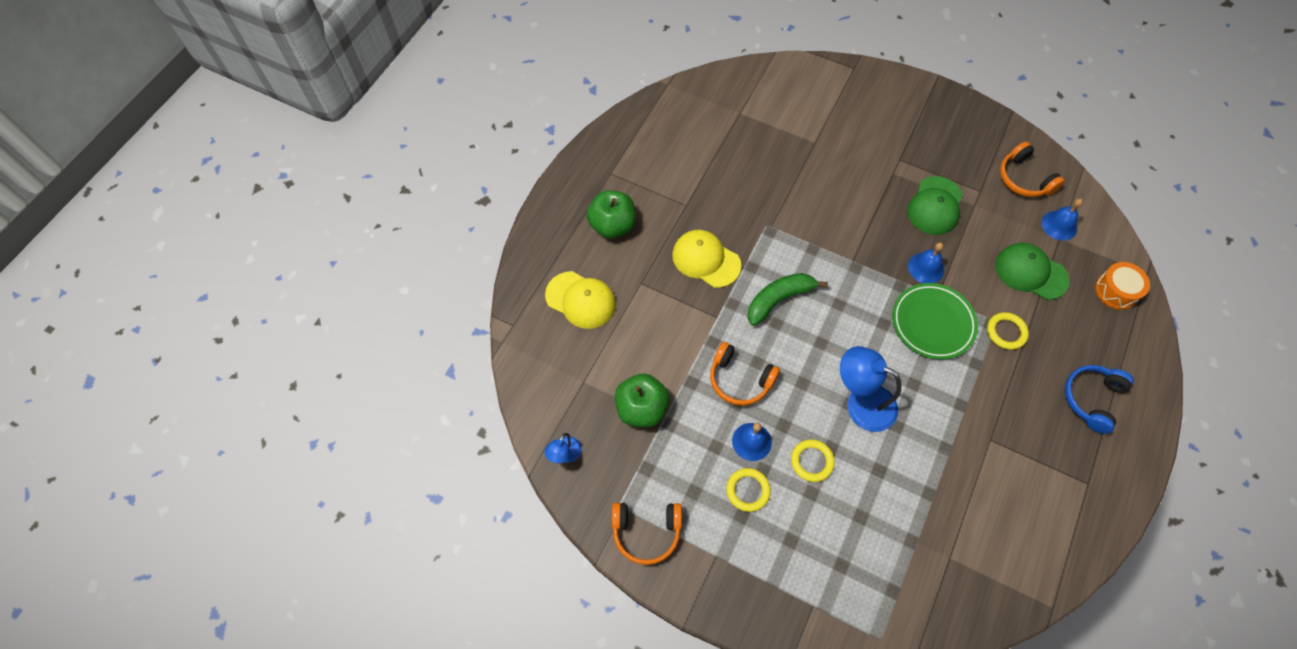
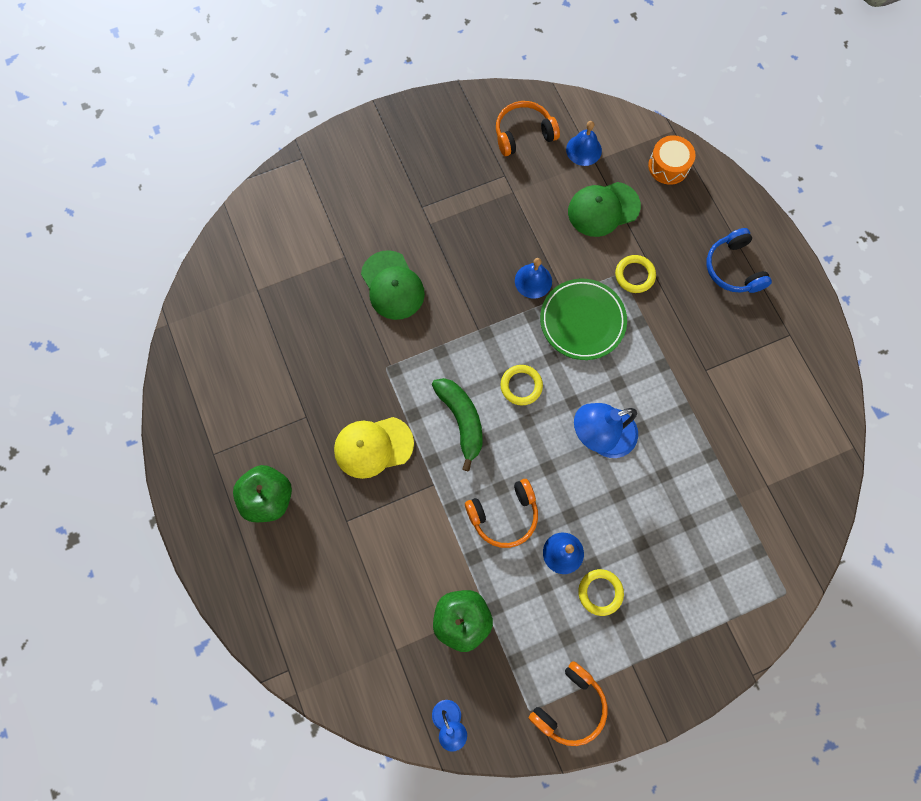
camera: 50 degrees left, 10 degrees up
(581, 300) = (317, 588): yellow cap -> none
(778, 300) = (461, 420): green banana -> green banana turned 150 degrees clockwise
(812, 461) = (617, 520): yellow ring -> yellow ring (521, 386)
(935, 206) = (487, 221): green cap -> green cap (392, 285)
(1024, 179) = (523, 134): orange headphones -> orange headphones turned 150 degrees clockwise

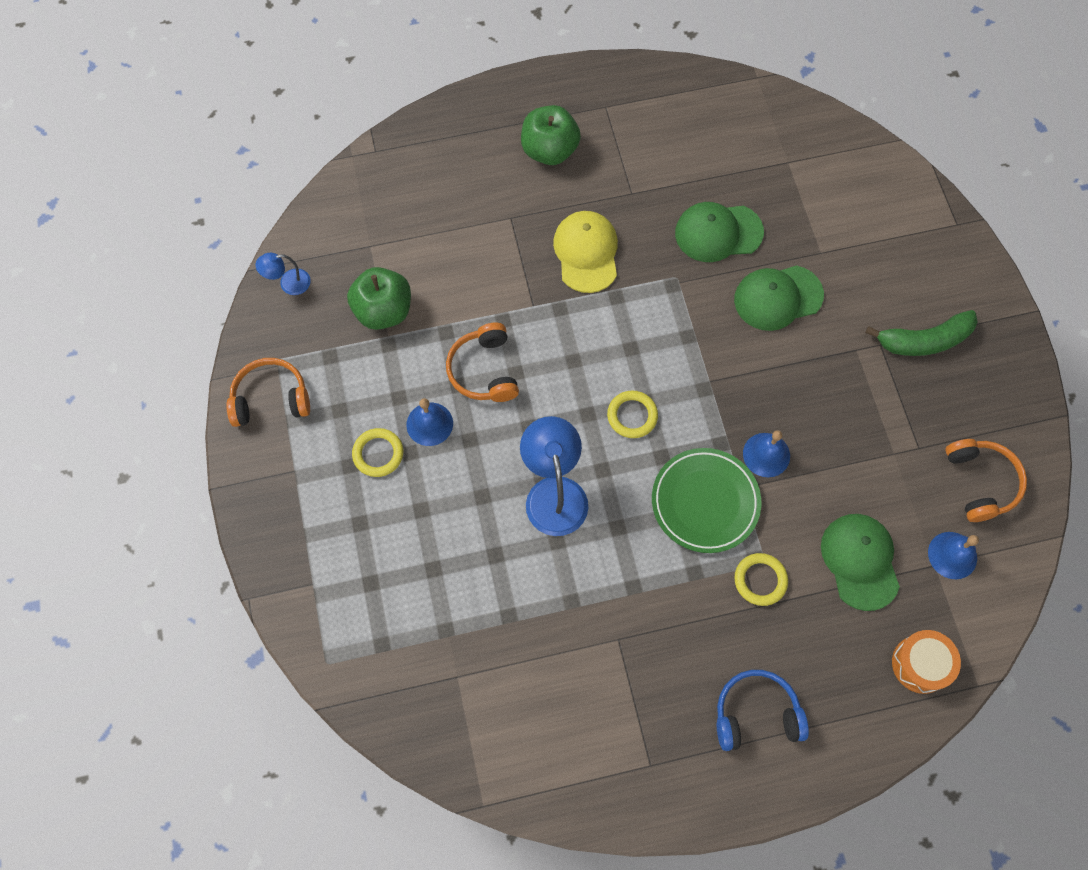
camera: 100 degrees right, 5 degrees down
(337, 339) = (718, 233): none -> green cap
(461, 420) = (601, 345): green banana -> green banana (924, 340)
(569, 706) = (271, 399): orange headphones -> orange headphones turned 120 degrees clockwise

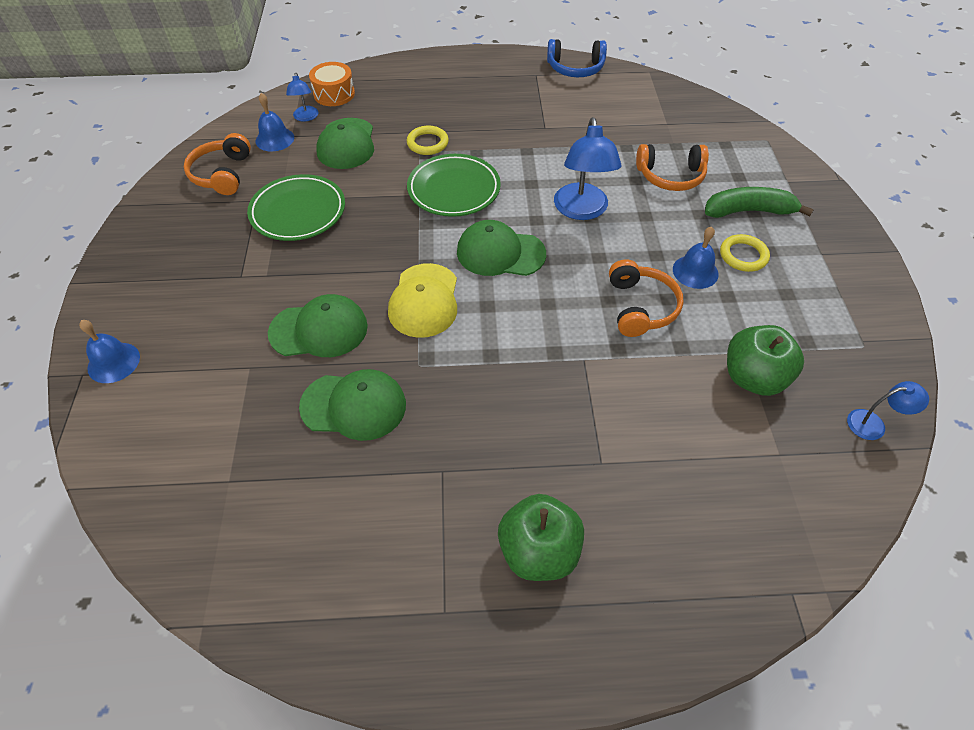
camera: 170 degrees left, 15 degrees down
(271, 399) = (861, 312): orange headphones -> orange headphones (670, 176)
(586, 253) = (514, 406): yellow cap -> yellow cap (424, 301)
(632, 416) = (500, 253): yellow ring -> green cap
(756, 714) = (458, 86): blue headphones -> blue headphones (575, 68)
(766, 454) = (389, 212): blue bell -> blue bell (113, 362)
(865, 438) = (298, 212): none -> green plate
(924, 340) = (197, 273): green banana -> green banana (748, 211)
(934, 605) = (305, 117): none -> blue lamp

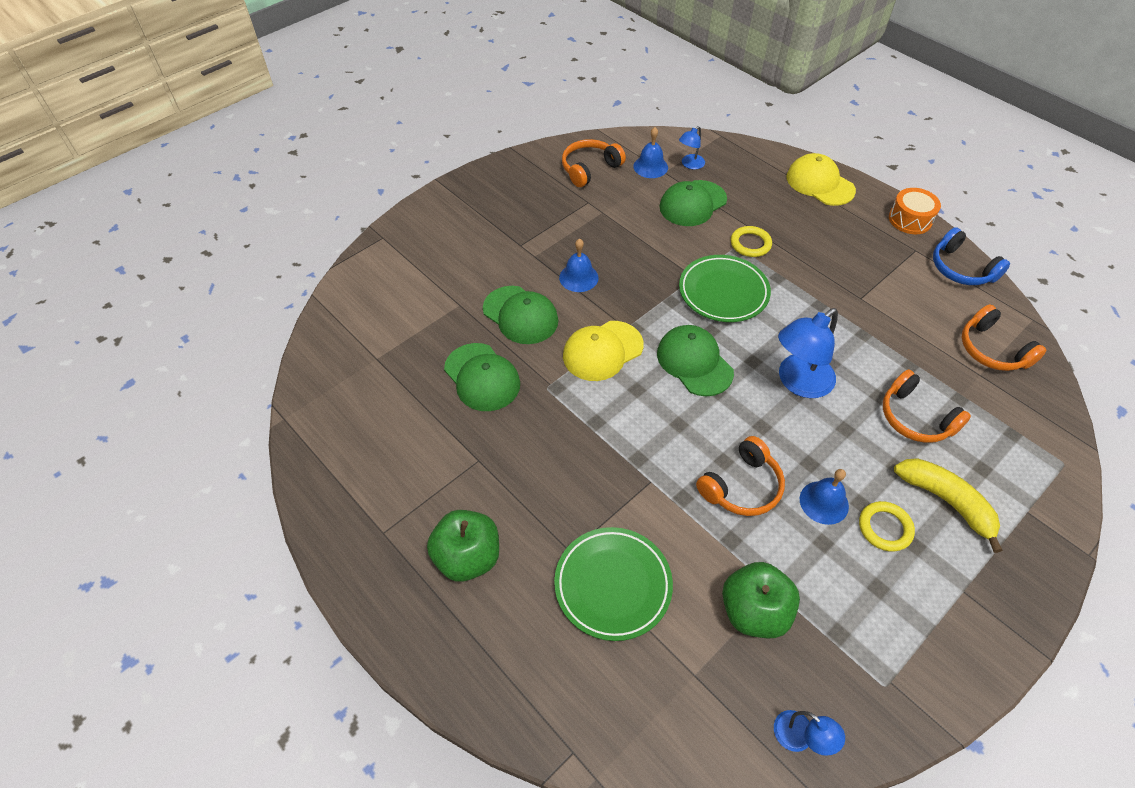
camera: 50 degrees right, 0 degrees up
(113, 362) = (403, 243): blue bell -> blue bell (578, 277)
(298, 212) = (602, 229): green plate -> green plate (613, 585)
(334, 94) = (731, 160): orange drum -> orange drum (910, 219)
(420, 71) = (819, 183): none -> yellow cap
(653, 104) = (992, 350): none -> orange headphones
(748, 211) = (946, 501): green banana -> yellow banana

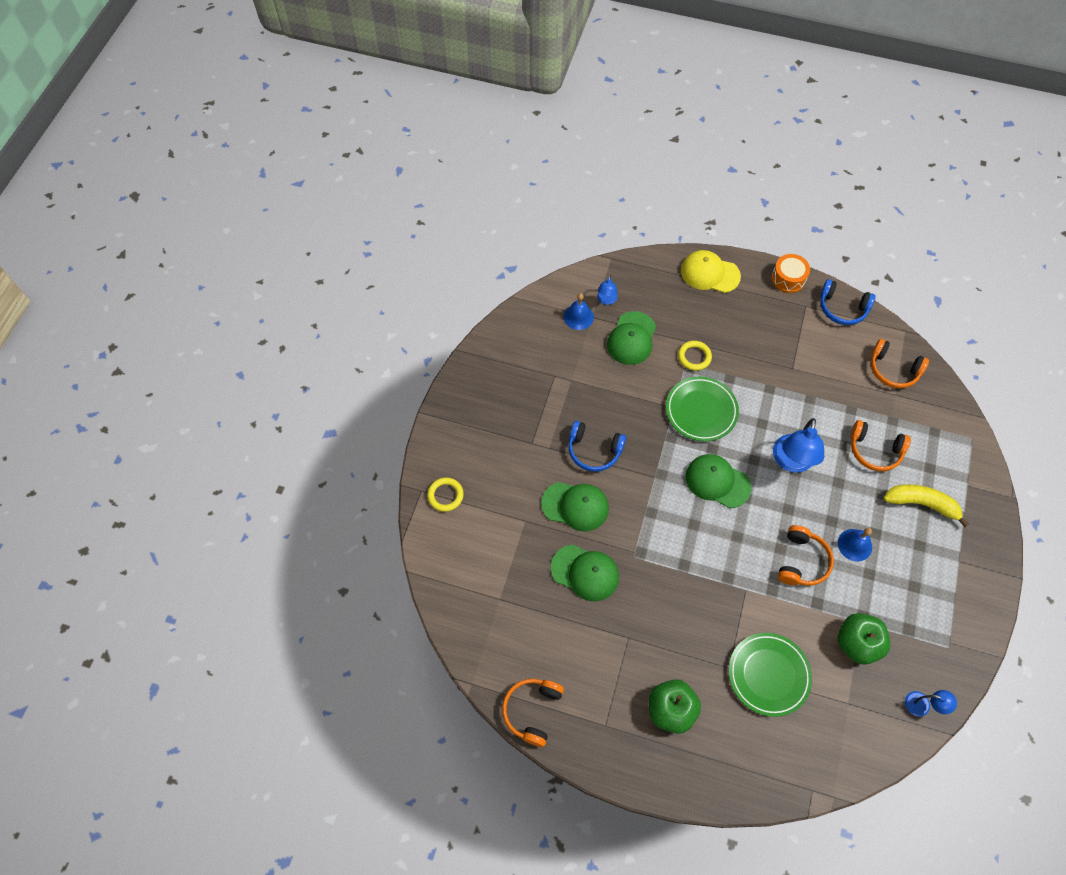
camera: 30 degrees left, 10 degrees up
(578, 277) = (594, 450): blue bell -> blue headphones
(590, 169) = (534, 341): orange headphones -> orange headphones (532, 711)
(602, 351) = (651, 505): yellow cap -> none
(885, 528) = (897, 543): yellow ring -> yellow ring (445, 495)

